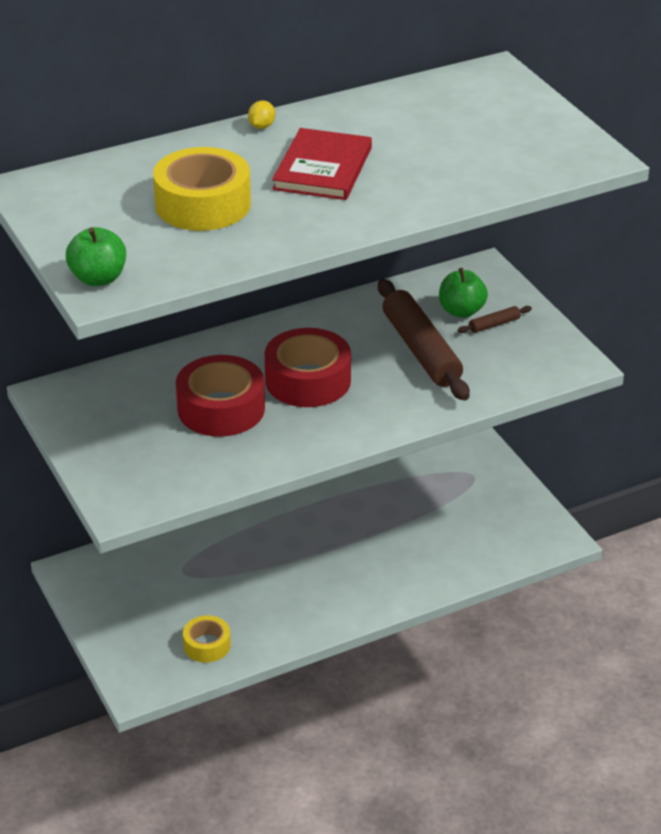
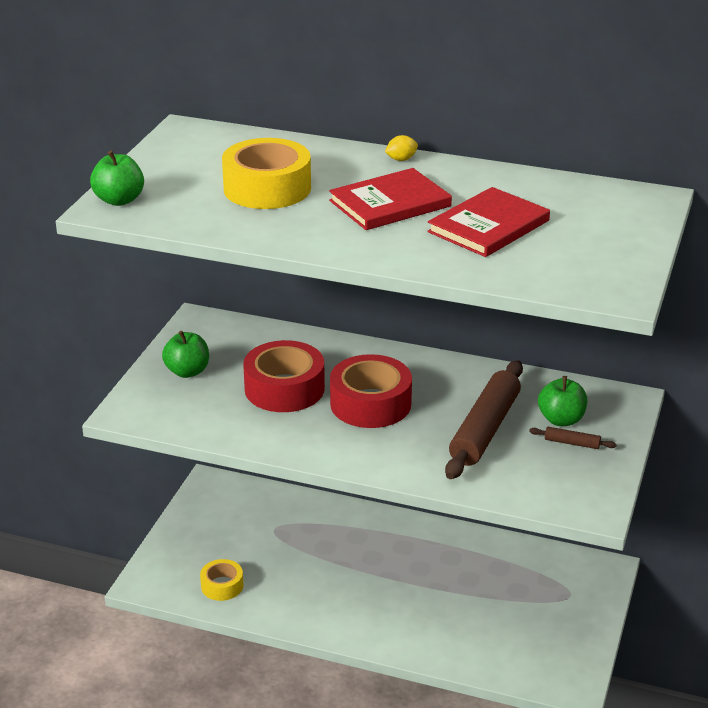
camera: 45 degrees right, 5 degrees down
(115, 443) = (187, 371): none -> green apple
(426, 151) = (488, 226): none -> red book

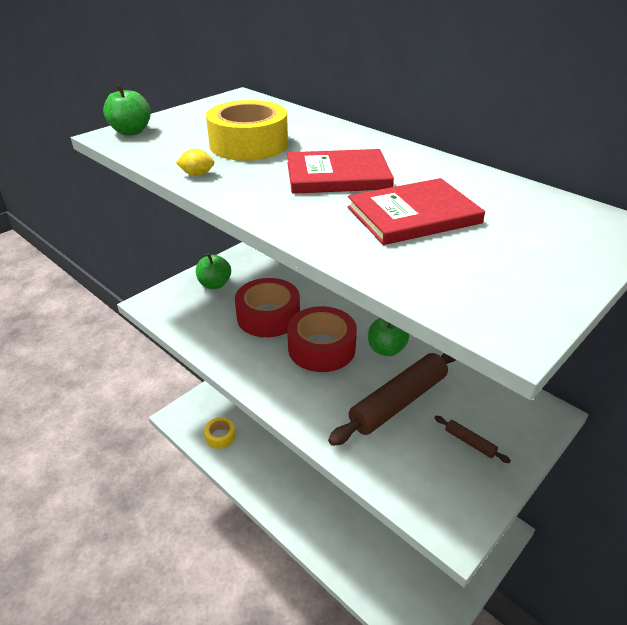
camera: 25 degrees right, 5 degrees up
(401, 159) = (383, 144): yellow lemon -> yellow lemon (197, 174)
(561, 419) = (472, 414): green apple -> green apple (386, 349)

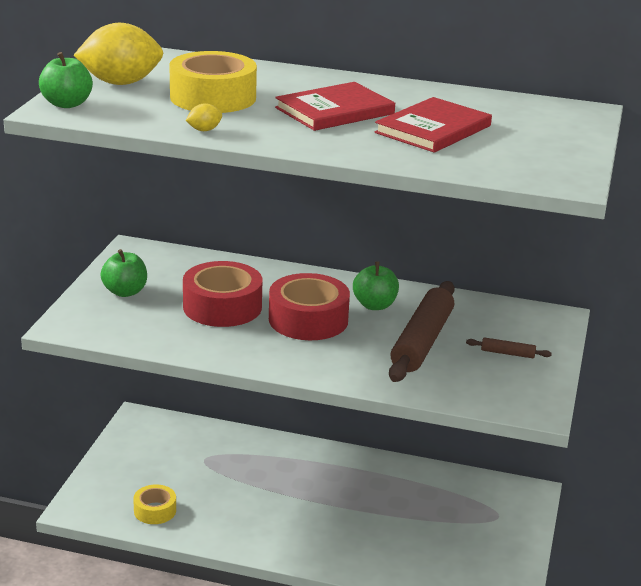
camera: 30 degrees left, 10 degrees down
(197, 120) = (121, 83): none -> yellow lemon

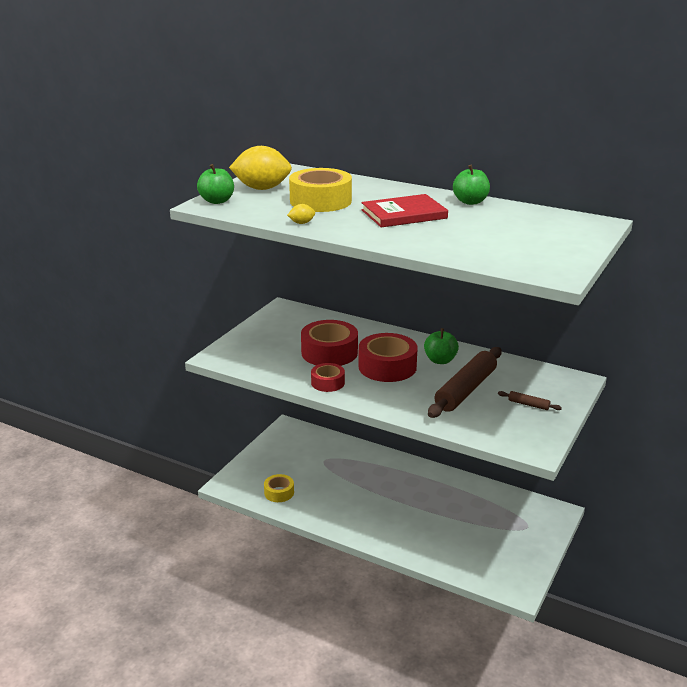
camera: 15 degrees right, 0 degrees up
(125, 292) = (266, 337): green apple -> green apple (470, 202)
(236, 348) = (328, 383): none -> red tape
(433, 129) = (471, 231): red book -> none

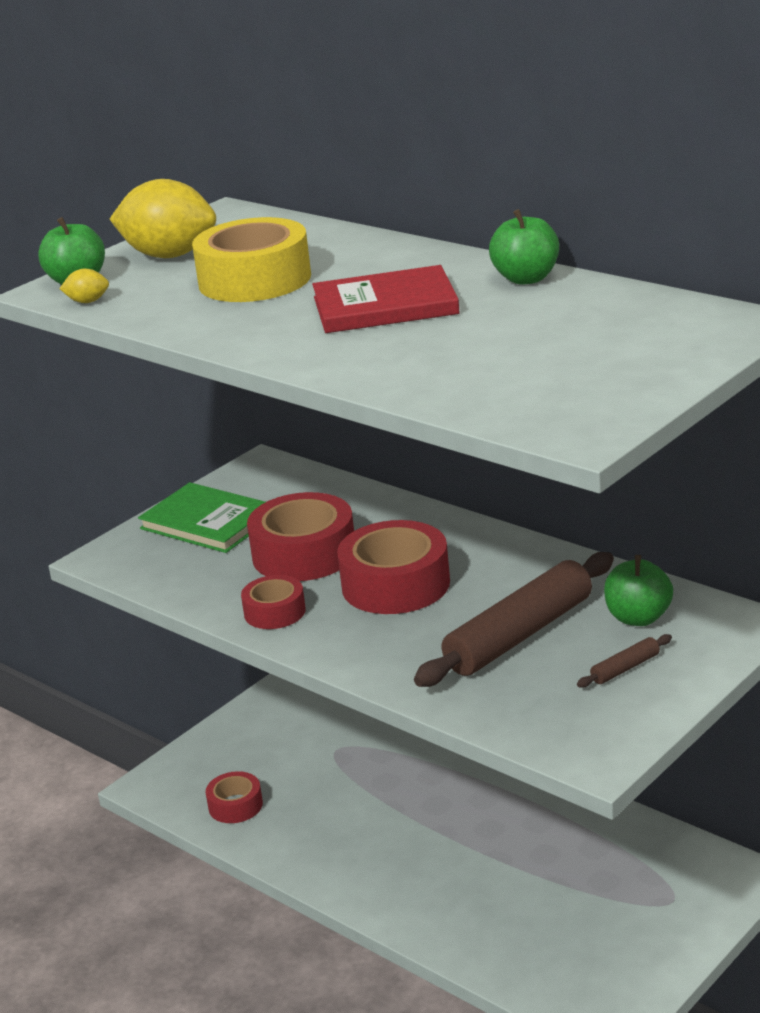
camera: 15 degrees right, 0 degrees up
(267, 337) = (208, 522): none -> green book
(279, 492) = (235, 805): yellow tape -> red tape
(301, 223) = (192, 325): yellow lemon -> yellow lemon (87, 301)
(440, 360) = (499, 575): green apple -> green apple (638, 618)
(528, 404) = (625, 668): brown rolling pin -> brown rolling pin turned 75 degrees counterclockwise

